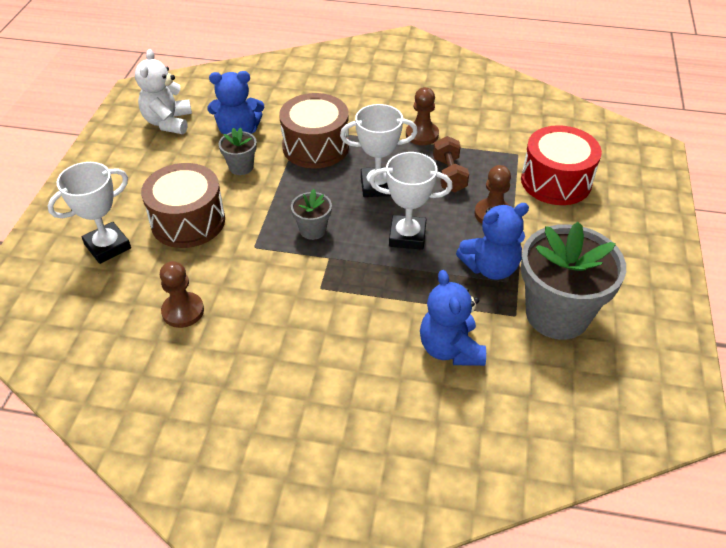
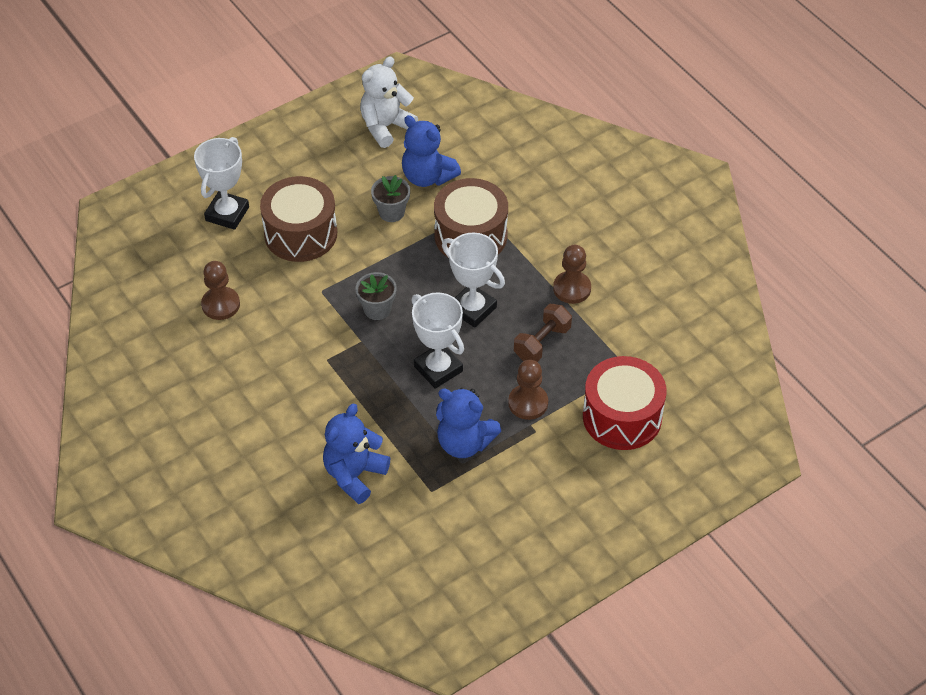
camera: 45 degrees right, 5 degrees up
(108, 246) = (227, 214): white trophy -> white trophy turned 75 degrees counterclockwise
(557, 314) = (461, 515): grey flower pot -> none

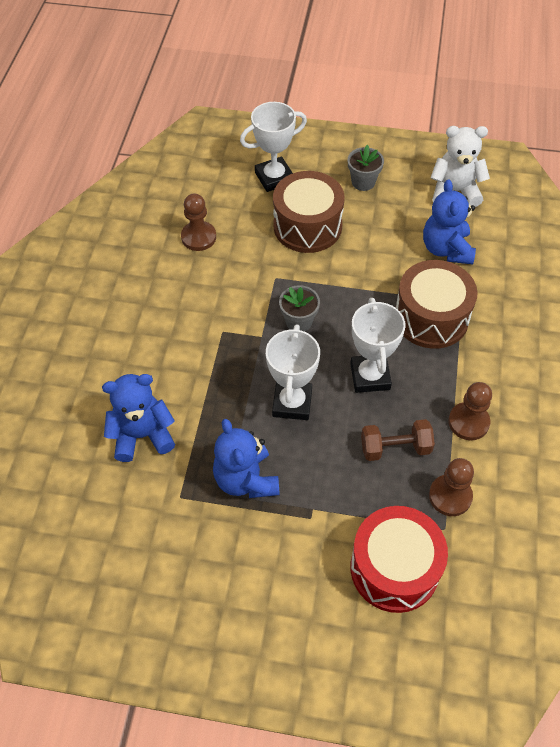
camera: 45 degrees right, 5 degrees up
(391, 212) = (389, 257): grey flower pot -> grey flower pot (363, 182)
(528, 403) = (330, 489): brown pawn -> brown pawn (450, 496)

